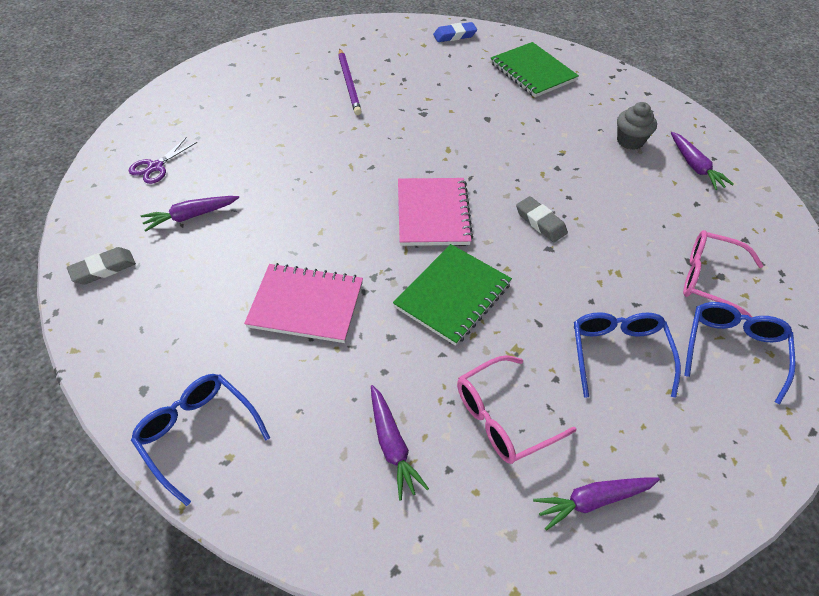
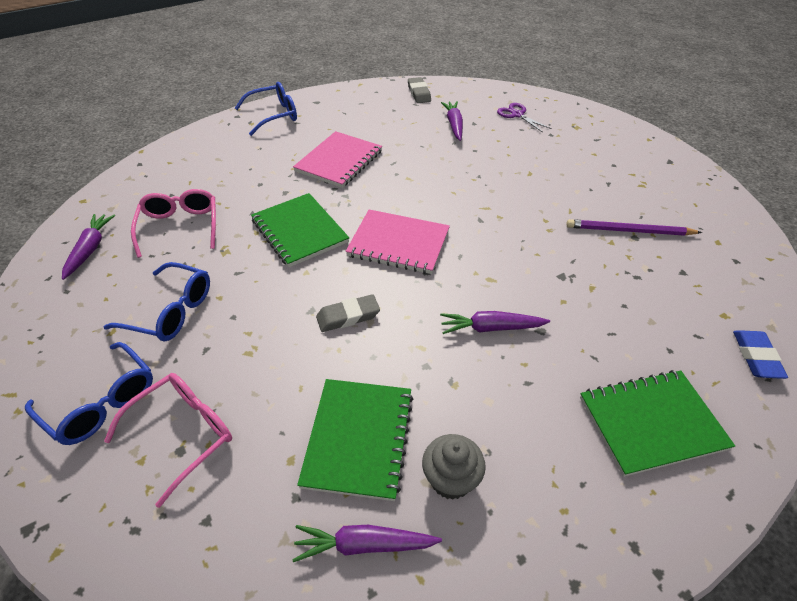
camera: 110 degrees right, 5 degrees down
(392, 445) = (206, 176): purple carrot -> purple carrot (491, 328)
(637, 186) = (359, 439): none -> green notebook

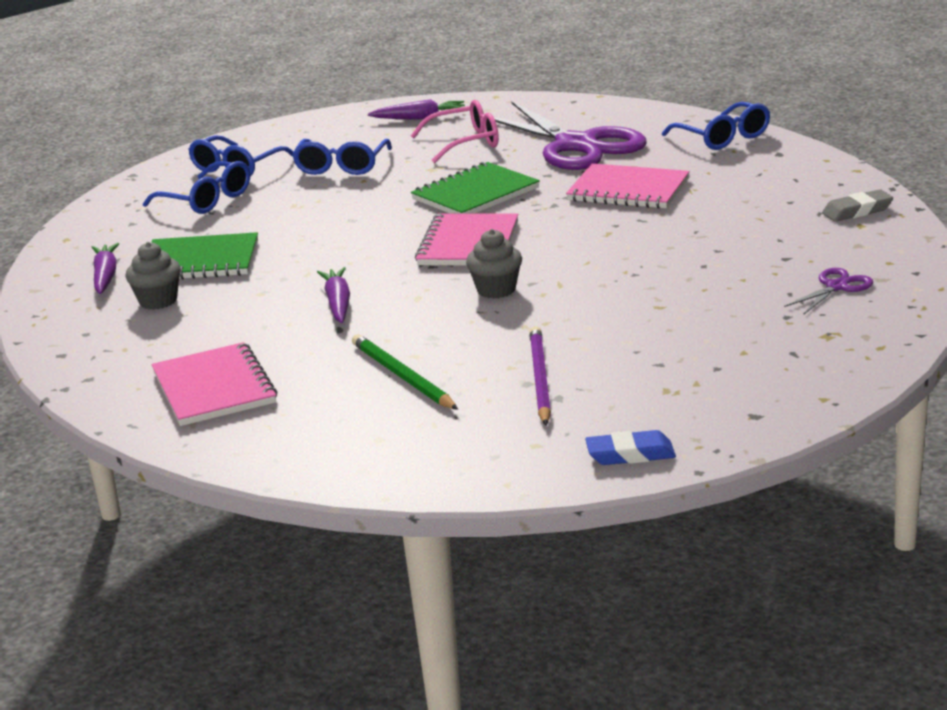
camera: 85 degrees right, 20 degrees down
(184, 433) = (207, 200): pink glasses -> blue glasses
(236, 173) = (576, 145): none -> purple scissors
(348, 316) = (345, 236): grey eraser -> none
(454, 125) = (770, 245): purple carrot -> none
(487, 237) = (496, 290): none -> grey cupcake
(626, 296) = (402, 376): none -> green pencil
(651, 423) = (214, 388): green notebook -> pink notebook
(756, 357) = (308, 454): blue eraser -> blue eraser (630, 454)

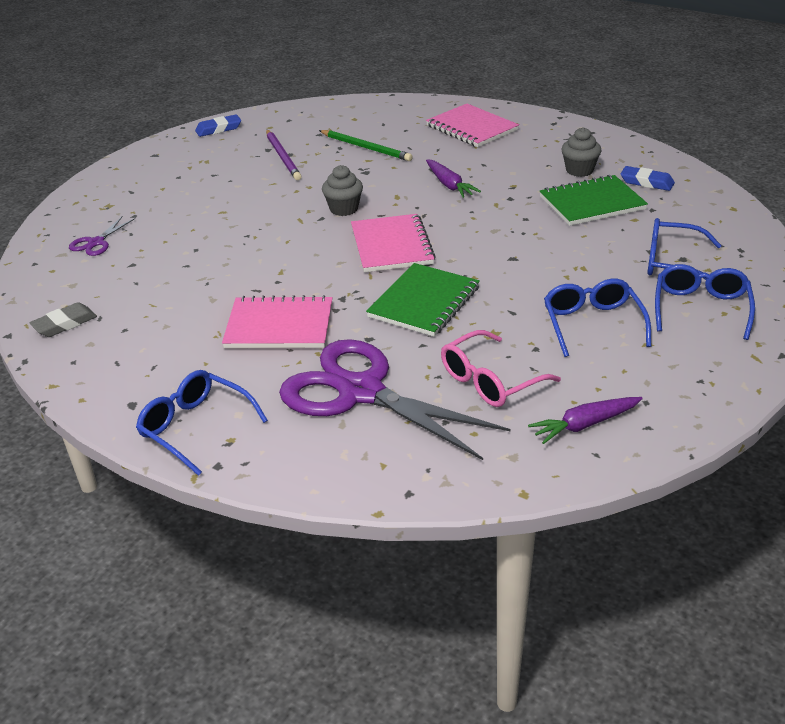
camera: 160 degrees right, 10 degrees up
(105, 276) = (646, 182): purple carrot -> blue eraser

